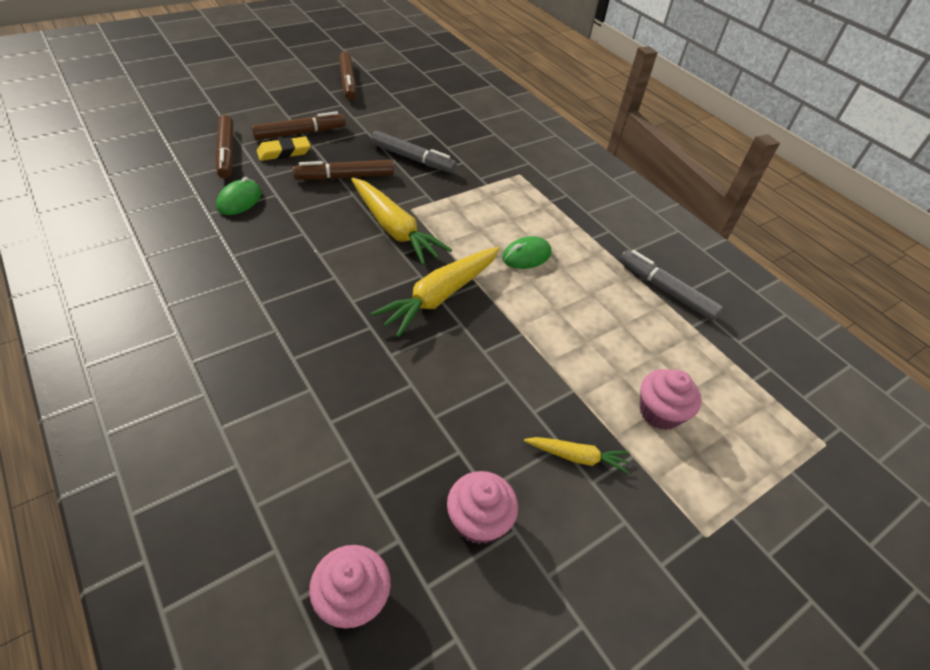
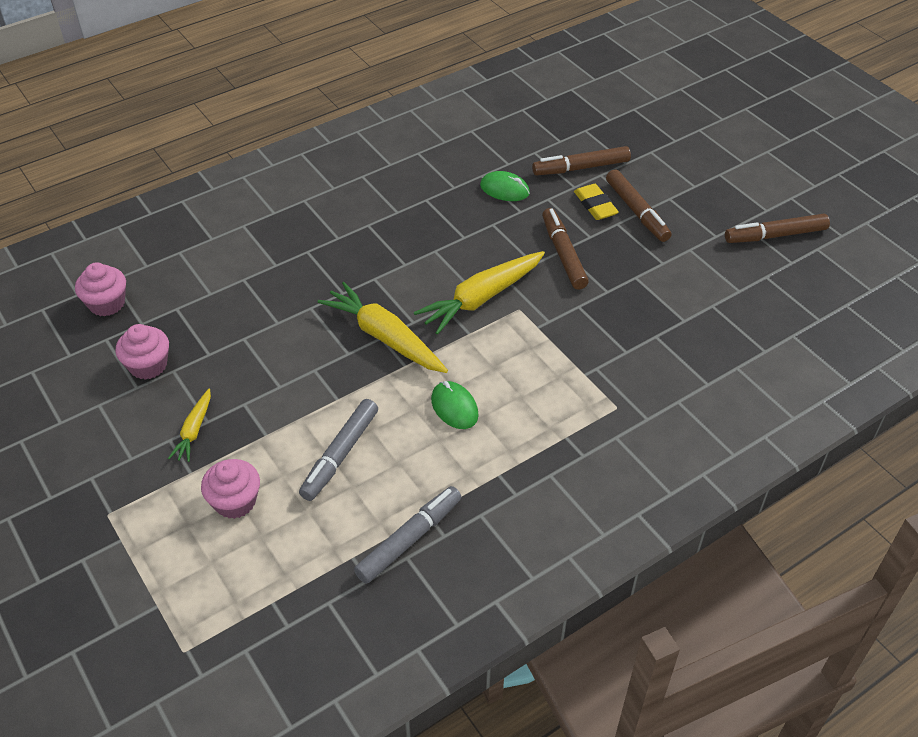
camera: 95 degrees right, 0 degrees up
(413, 159) = (617, 306): grey marker -> grey marker (340, 455)

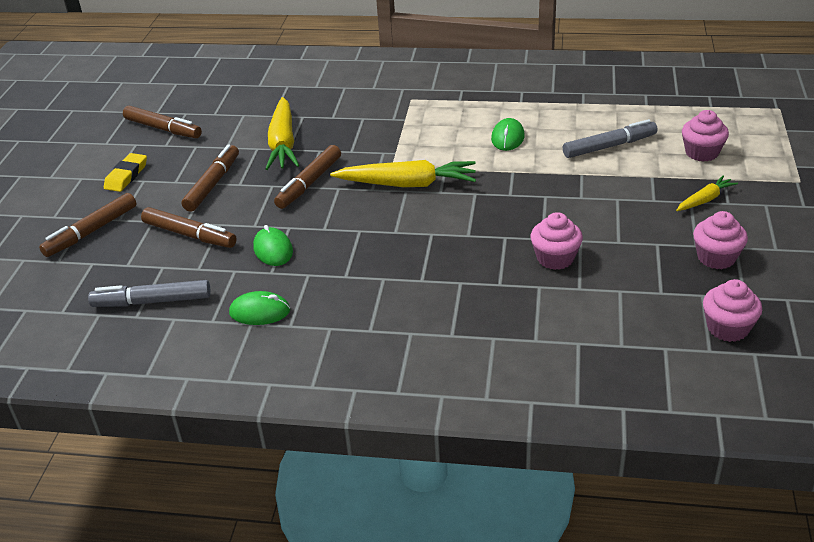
camera: 135 degrees left, 10 degrees down
(283, 294) = (555, 258): none -> pink cupcake
(384, 337) = (507, 193): yellow carrot -> yellow carrot (283, 143)
(409, 539) = (605, 98): grey marker -> grey marker (152, 301)
(449, 149) = (260, 312): none -> green mouse
(595, 205) = (231, 203): yellow eraser -> yellow eraser (126, 176)
(651, 134) = (91, 232): none -> brown marker

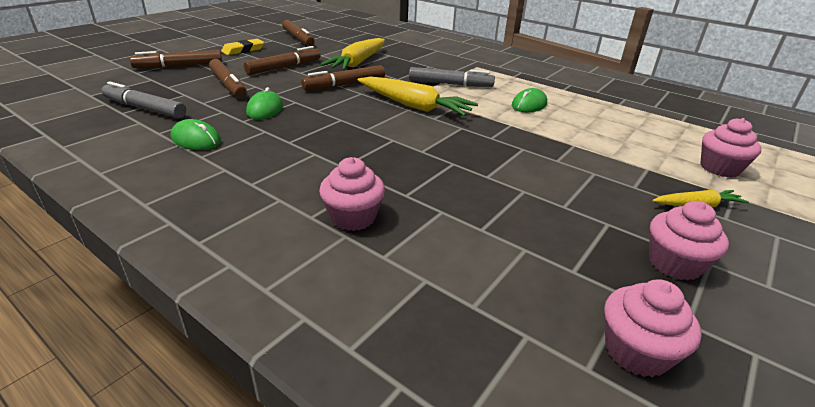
camera: 25 degrees right, 5 degrees down
(555, 258) = (483, 195): pink cupcake -> pink cupcake (353, 217)
(609, 146) = (619, 135): grey marker -> grey marker (450, 84)

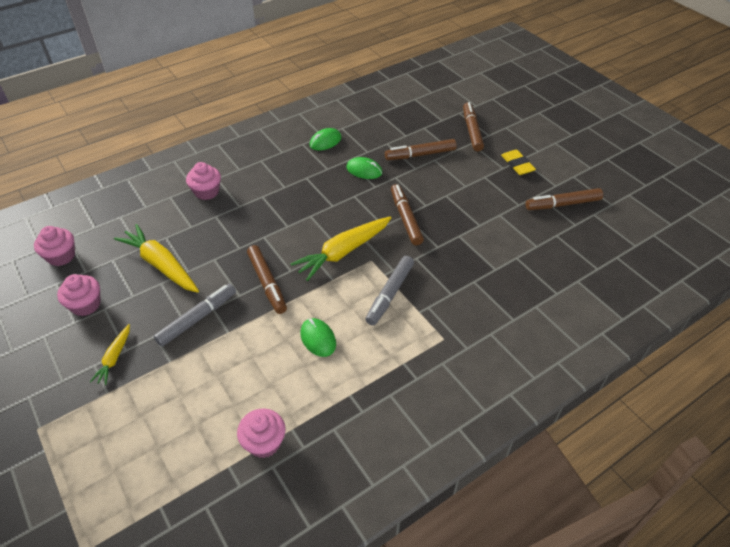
camera: 110 degrees right, 15 degrees up
(144, 109) = (382, 120): grey marker -> grey marker (197, 318)
(284, 67) = (460, 186): brown marker -> brown marker (267, 283)
(358, 63) = (469, 238): yellow carrot -> yellow carrot (161, 265)
(719, 168) = (139, 418): pink cupcake -> pink cupcake (264, 442)

